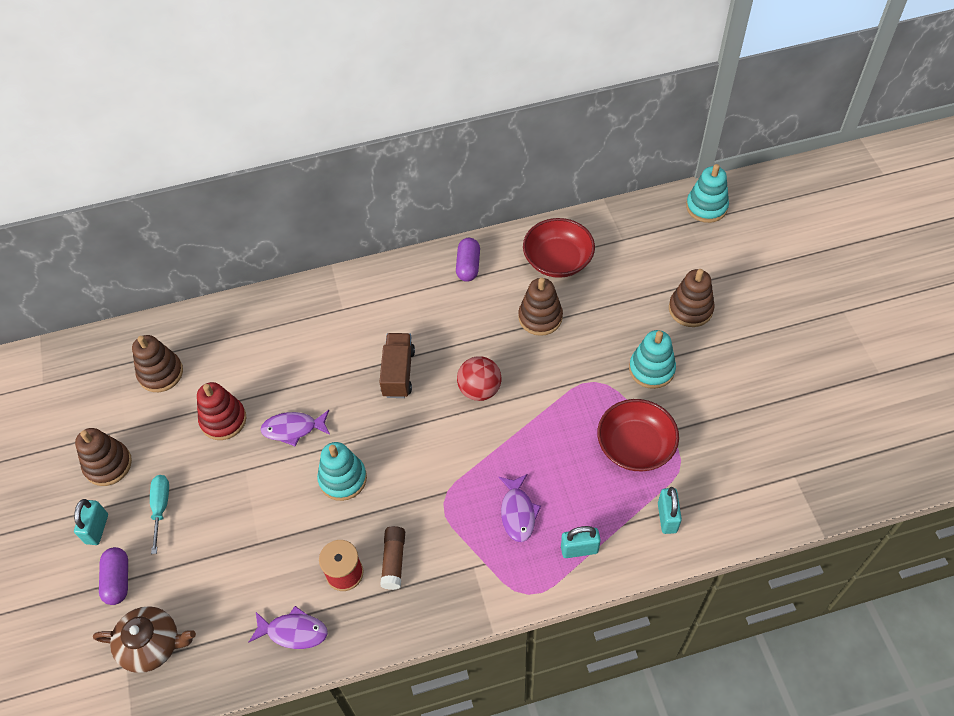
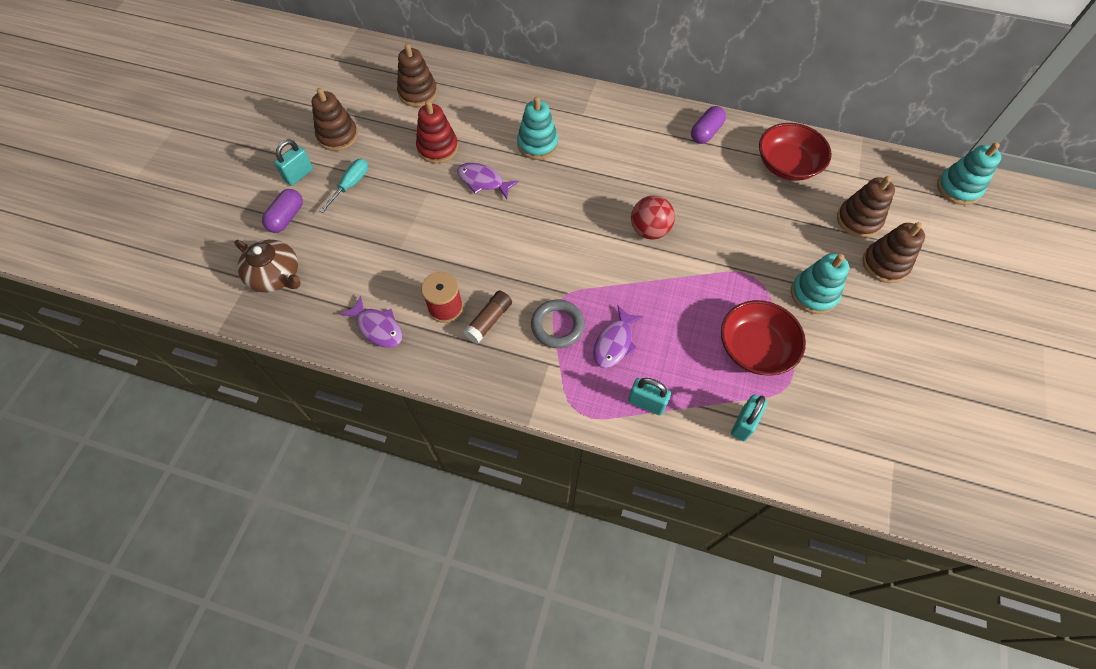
camera: 30 degrees right, 5 degrees up
(343, 479) = (494, 238): turquoise stacking toy -> turquoise stacking toy (537, 144)
(398, 373) = (592, 183): brown truck -> none
(458, 527) = (557, 326): none -> grey ring
(540, 317) = (740, 202): brown stacking toy -> brown stacking toy (858, 220)

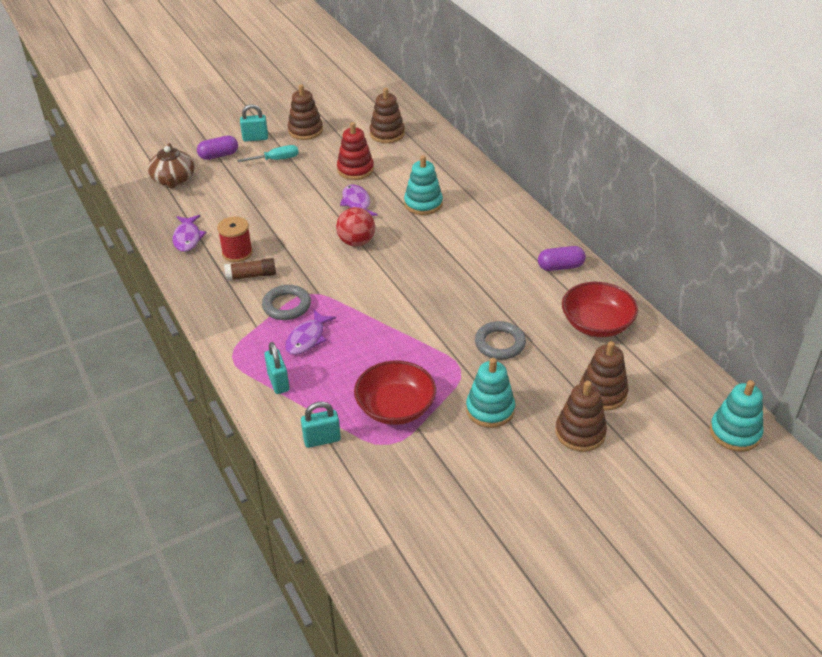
camera: 45 degrees right, 20 degrees down
(614, 343) = (307, 338): purple fish -> purple fish turned 45 degrees counterclockwise
(649, 230) = (426, 296): red ball -> red ball (356, 242)
(750, 232) = (500, 343): none -> grey ring

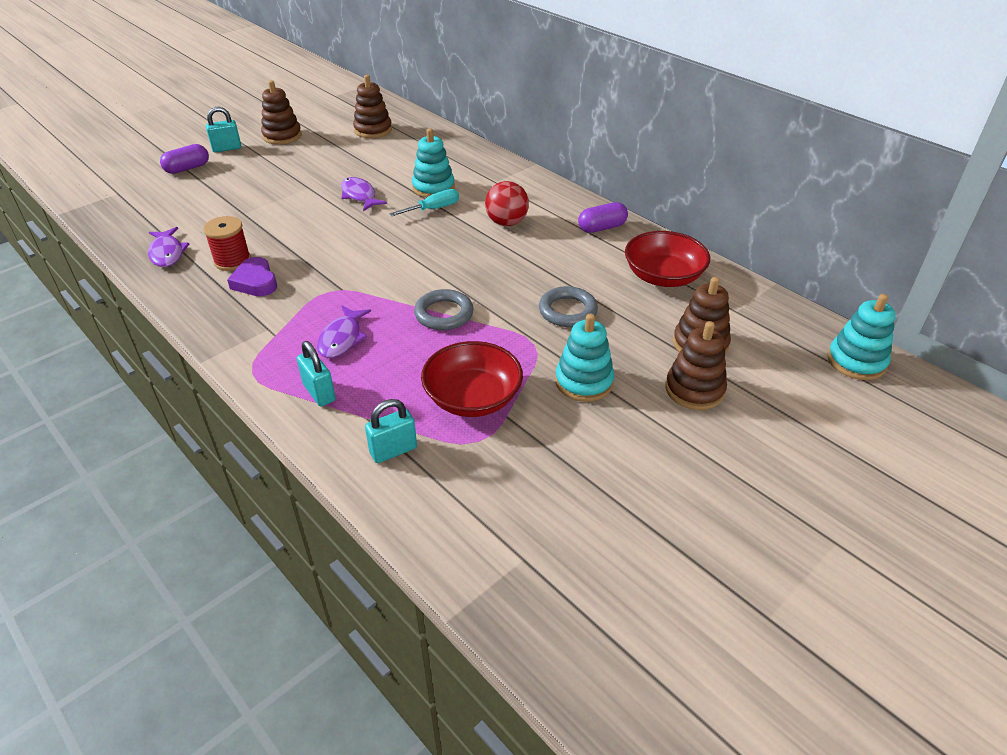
camera: 15 degrees left, 0 degrees up
(173, 180) = (138, 197): brown teapot -> none
(251, 276) = (255, 282): brown glue stick -> purple heart
(276, 159) = (256, 165): turquoise screwdriver -> turquoise screwdriver (433, 209)
(287, 306) = (307, 307): grey ring -> grey ring (444, 314)
(355, 170) = (348, 165): red stacking toy -> none
(356, 242) = (371, 232): red ball -> red ball (506, 222)

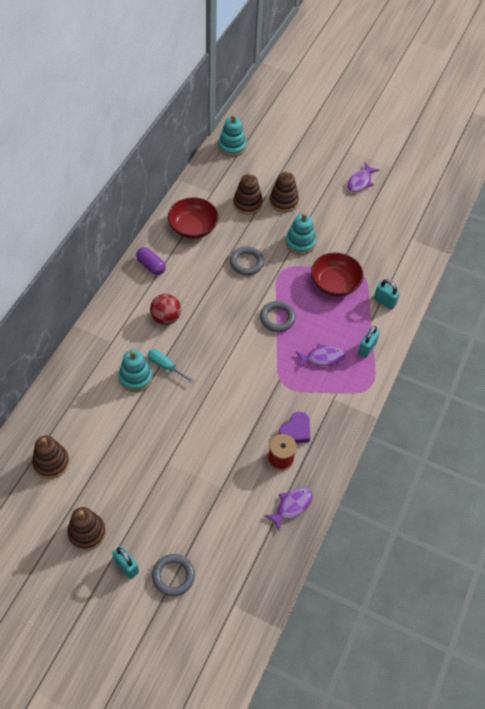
camera: 115 degrees left, 15 degrees up
(187, 168) = (173, 576): purple capsule -> grey ring
(359, 196) = (166, 421): purple fish -> purple fish (360, 182)

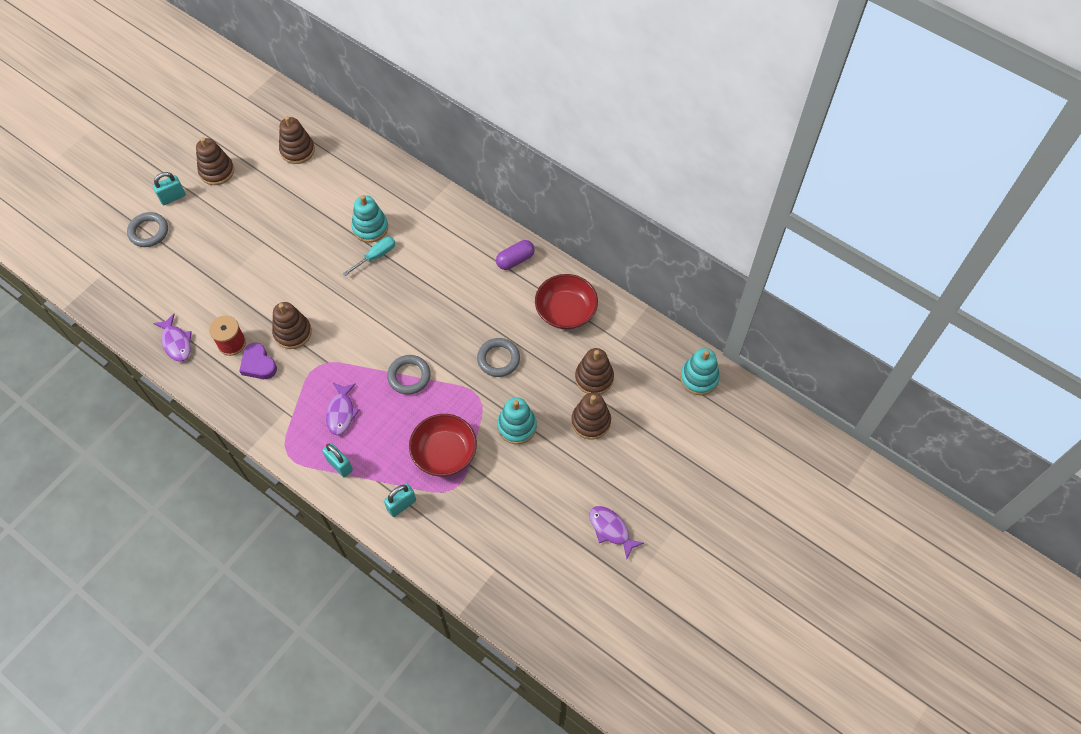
camera: 105 degrees right, 5 degrees up
(166, 318) = (439, 265): red ball -> none
(258, 412) = (292, 332): none -> brown stacking toy

